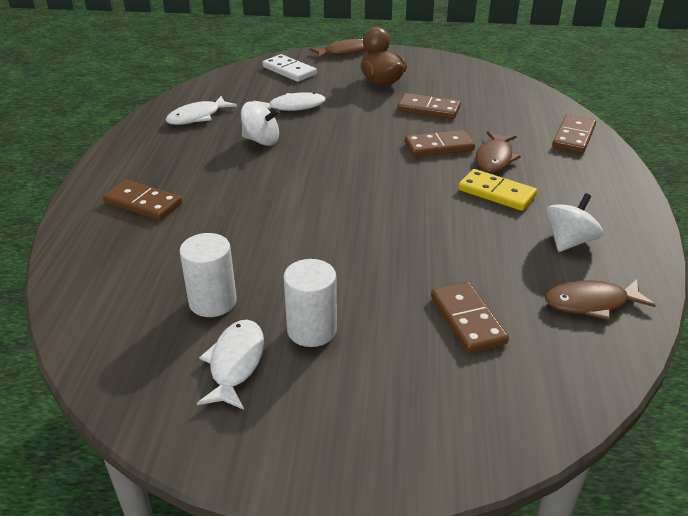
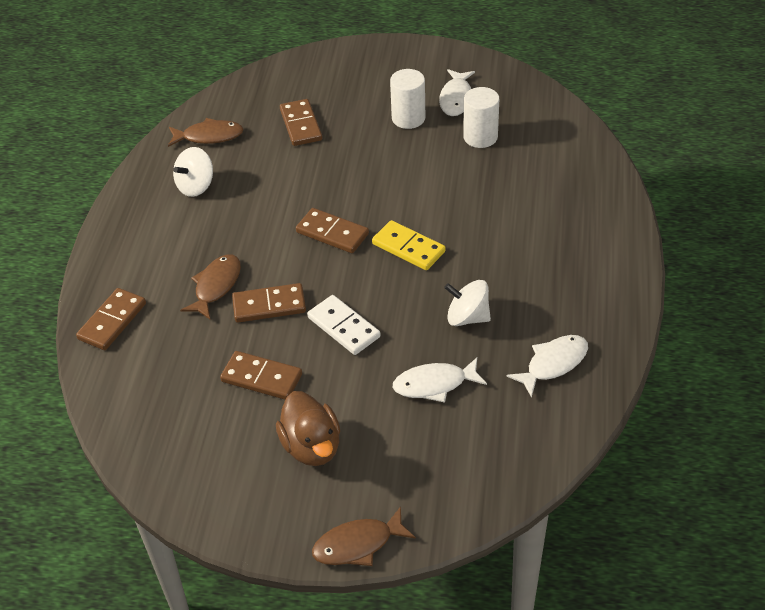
camera: 175 degrees left, 10 degrees up
(143, 203) = (567, 227): brown domino -> brown domino (332, 233)
(289, 71) = (445, 481): white domino -> white domino (343, 327)
(496, 193) = (233, 239): yellow domino -> yellow domino (408, 248)

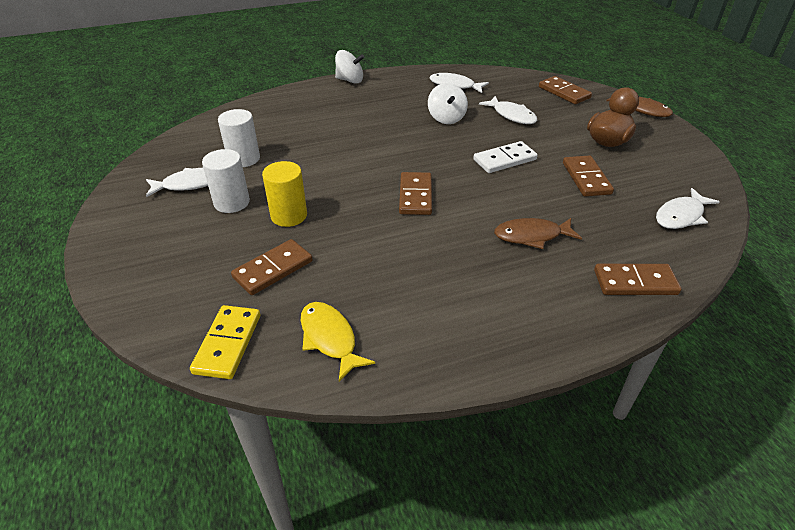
camera: 120 degrees left, 5 degrees down
(149, 416) = (681, 216): none -> white fish
(196, 186) = (420, 309): white spinning top -> white spinning top (350, 80)
(209, 136) = (329, 338): brown fish -> yellow fish
(269, 305) = (521, 199): brown domino -> brown domino (564, 92)
(343, 327) = (504, 160): white domino -> white domino turned 45 degrees clockwise
(363, 147) = (289, 215): none -> yellow cylinder
(408, 248) = (402, 156): yellow domino -> yellow domino (228, 344)

